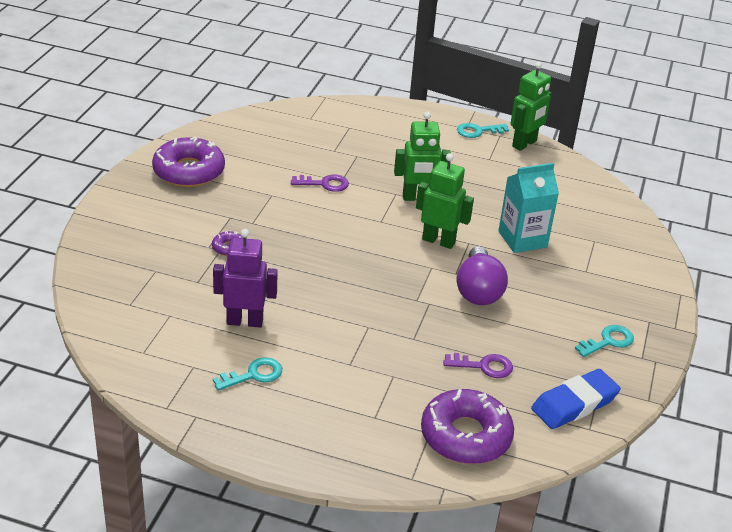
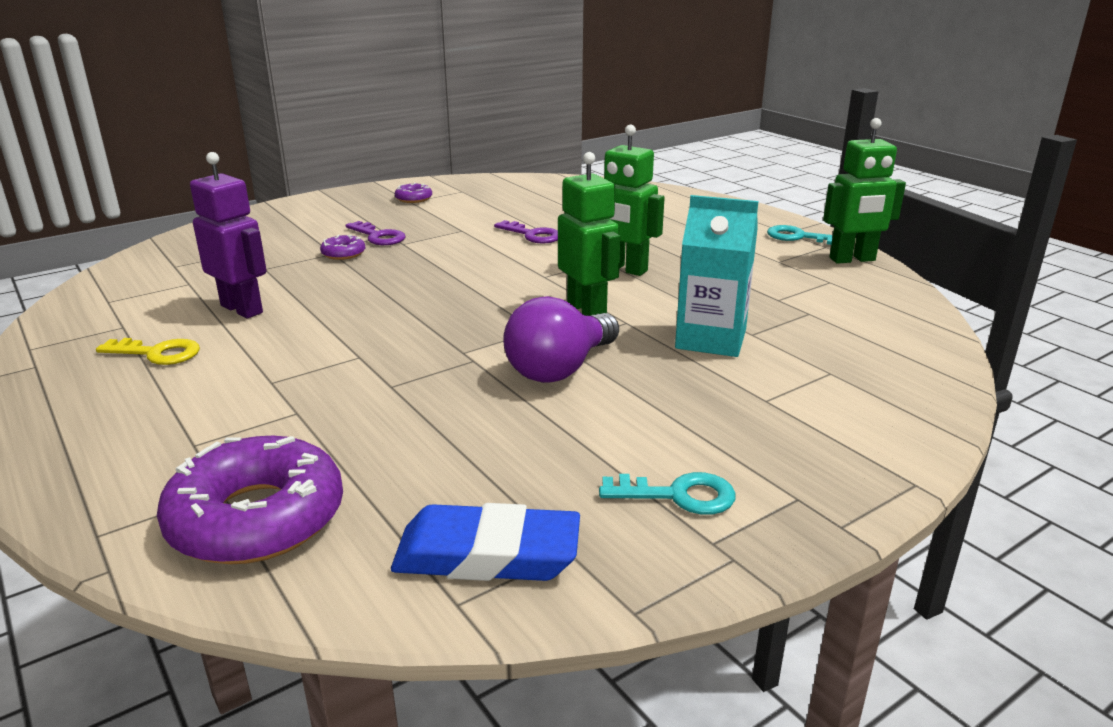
camera: 40 degrees right, 10 degrees down
(189, 171) = (413, 199): purple donut -> purple donut, size x0.44
(254, 375) = (158, 353): turquoise key -> yellow key
(484, 366) = (429, 448): purple key -> purple key (379, 236)

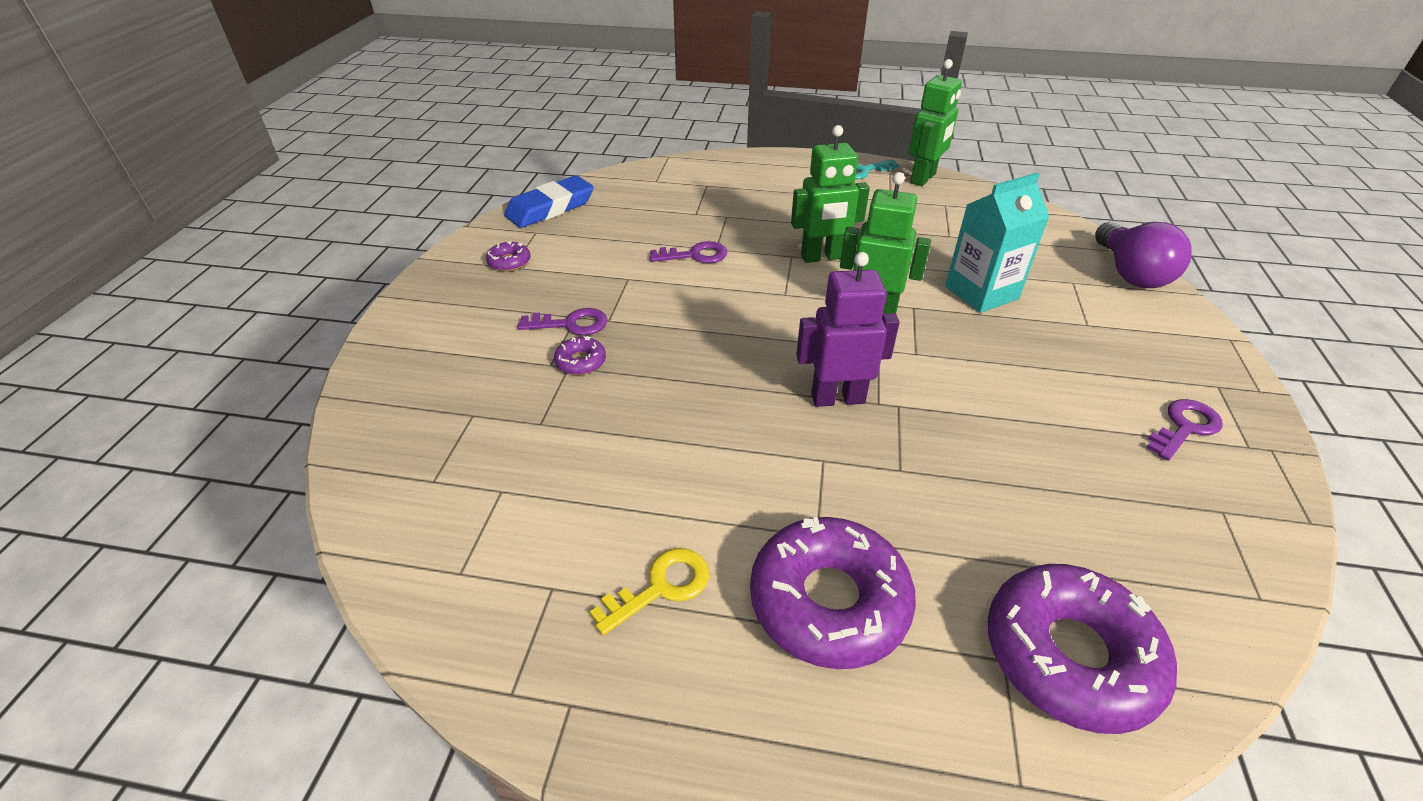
camera: 45 degrees left, 15 degrees up
(207, 407) = (828, 601): none -> purple donut
(242, 309) = (626, 482): purple robot -> purple robot (837, 398)
(487, 555) = (1206, 551): blue eraser -> blue eraser (550, 208)
(560, 368) = (959, 375): purple light bulb -> purple light bulb (1130, 273)
(679, 495) = (1184, 427): turquoise key -> purple key

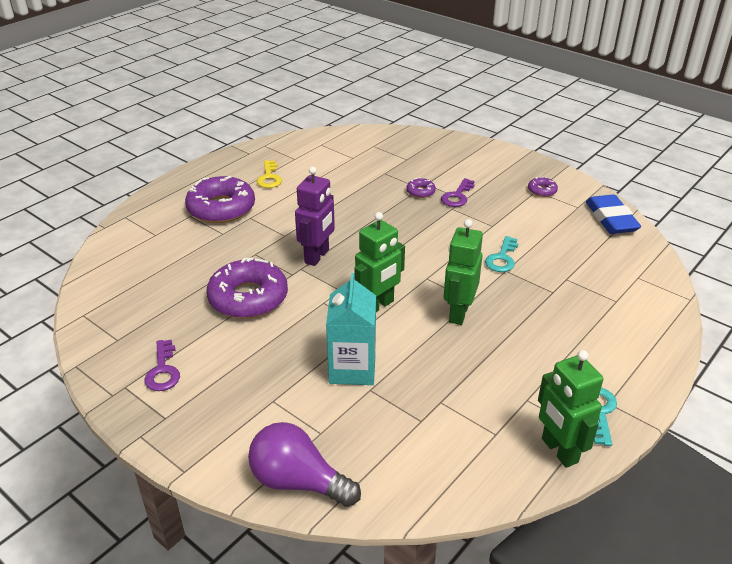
camera: 120 degrees right, 5 degrees down
(695, 255) = (502, 258): purple key -> turquoise key
(1069, 655) = (137, 249): purple donut -> purple donut (248, 298)

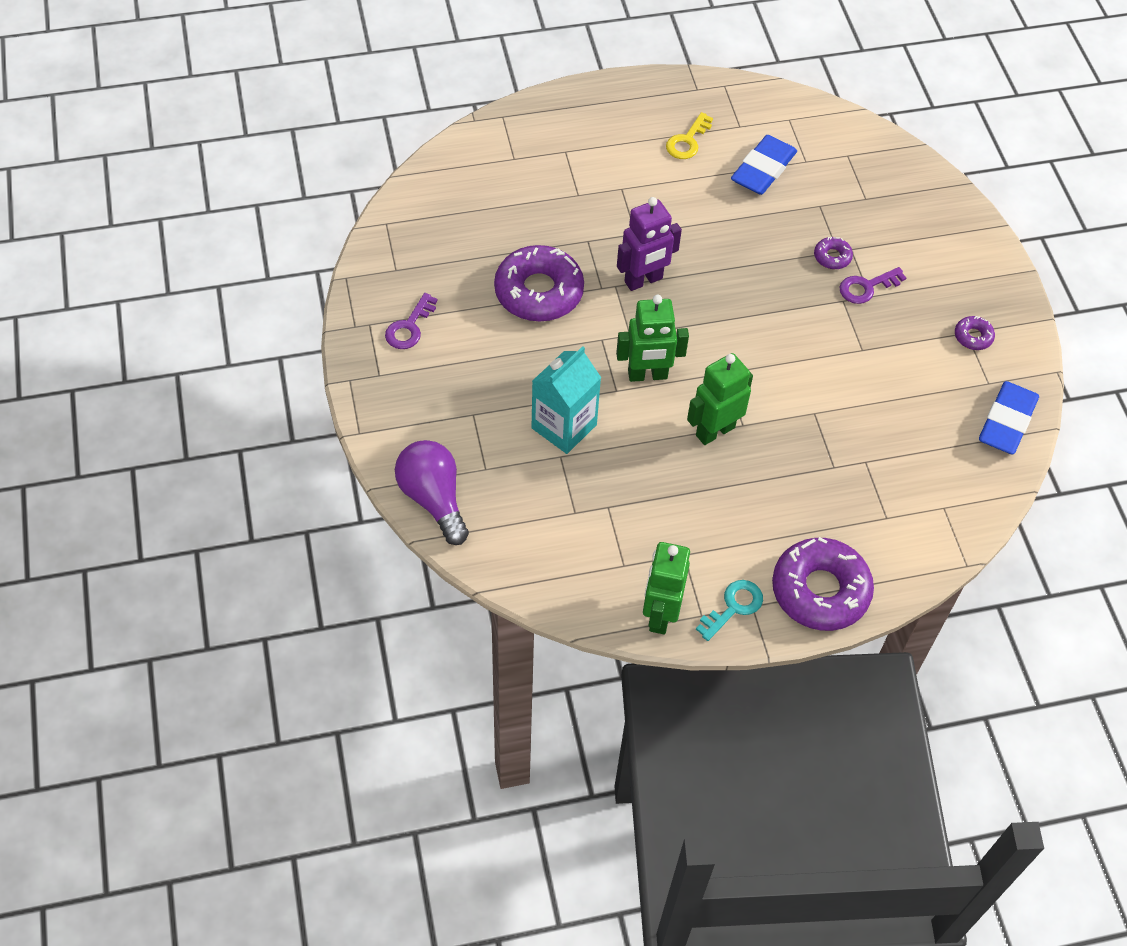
camera: 35 degrees right, 20 degrees up
(221, 208) = (603, 158): purple donut -> purple donut (820, 590)
(332, 171) = (763, 170): none -> blue eraser
(502, 258) = (826, 397): turquoise key -> none

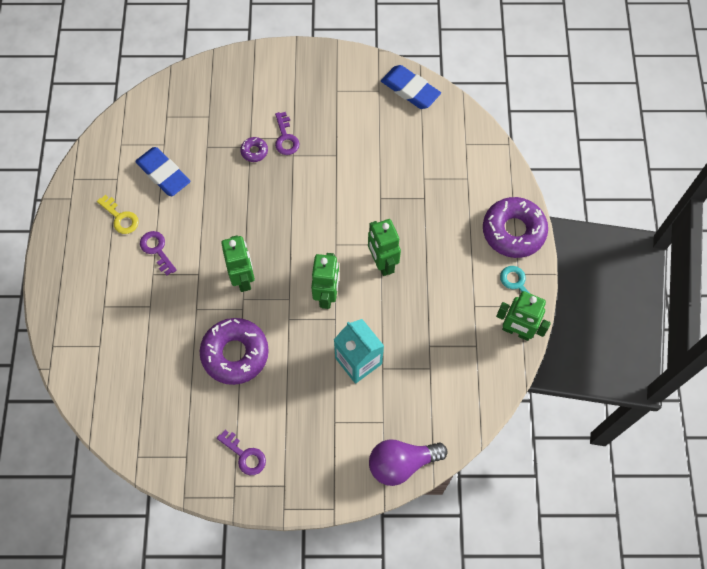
camera: 75 degrees left, 10 degrees up
(643, 280) = (243, 278): purple robot -> green robot
(655, 185) = (157, 250): none -> purple key
(973, 336) = (341, 88): purple donut -> none

